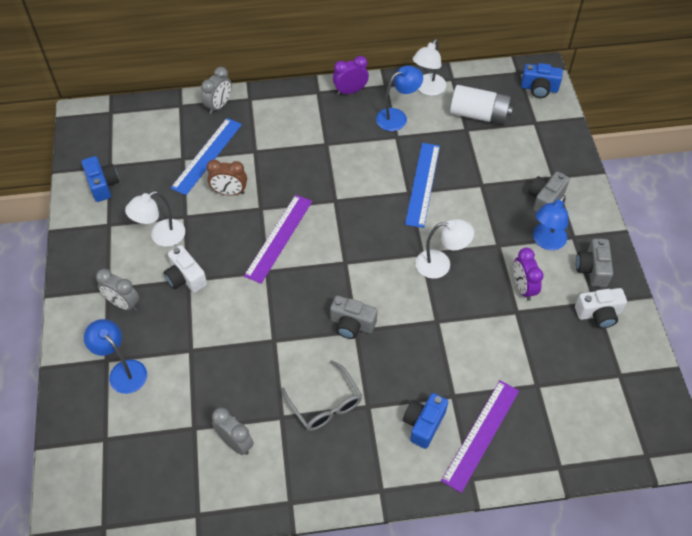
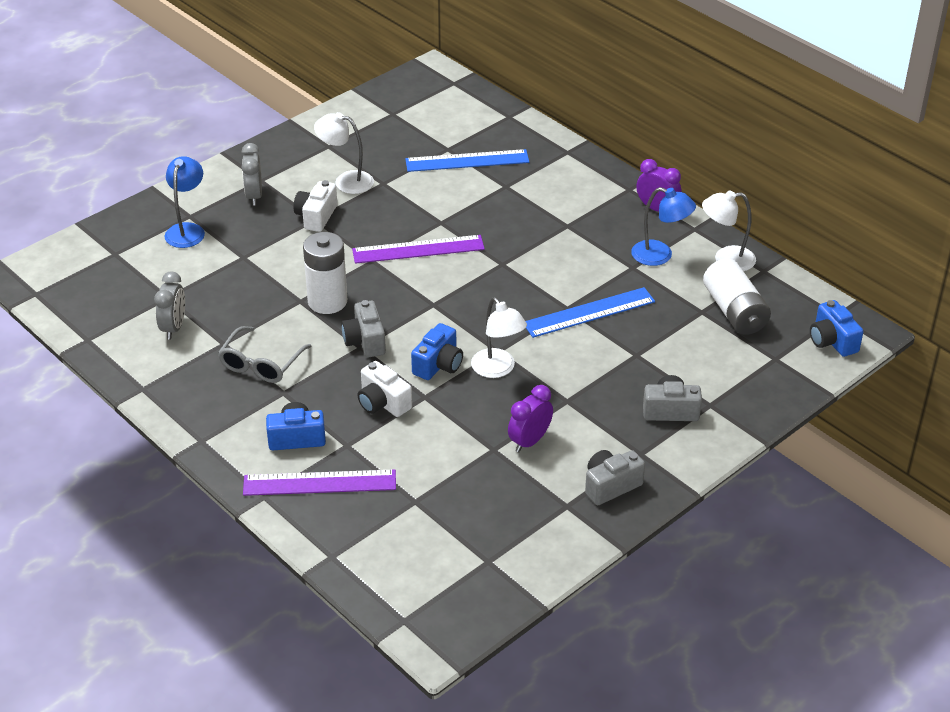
camera: 55 degrees right, 15 degrees down
(103, 185) = (367, 121): blue camera -> blue camera (438, 365)
(219, 106) = (536, 138): grey clock -> none
(229, 192) = (439, 195): brown clock -> none
(289, 324) = (327, 301): none -> white battery
(546, 242) = (610, 435): blue lamp -> none
(598, 314) = (553, 514): white camera -> white camera (383, 403)

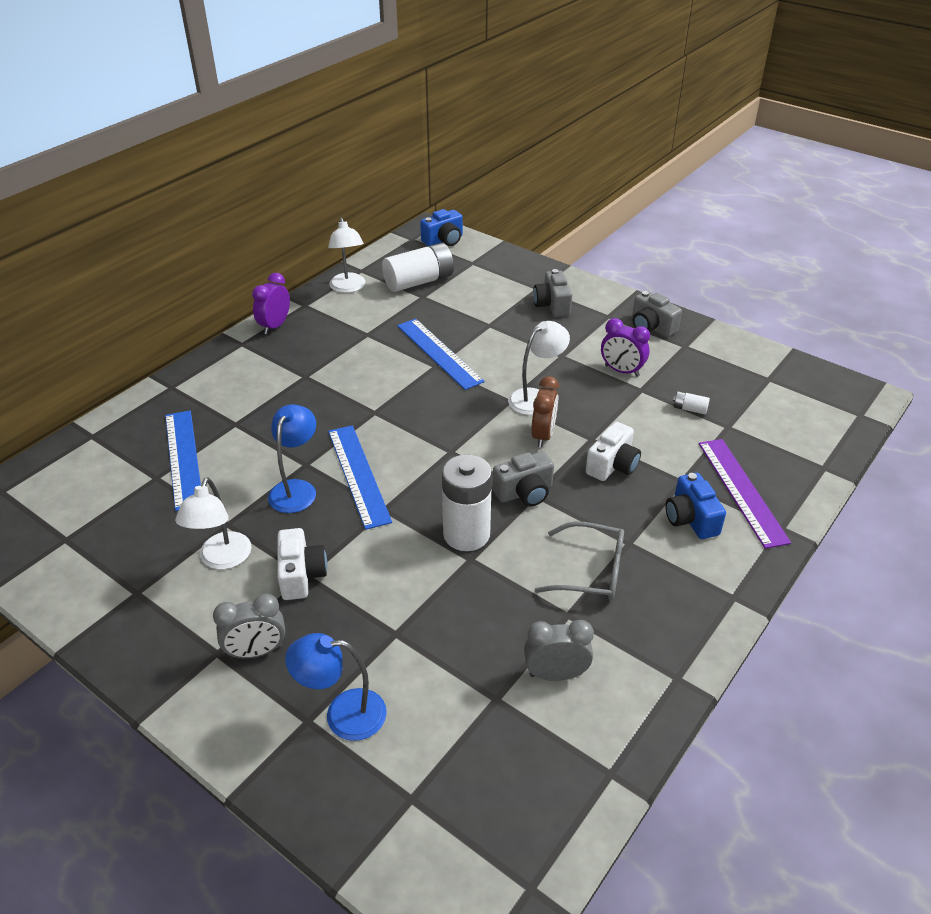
camera: 100 degrees left, 0 degrees up
(316, 216) = (301, 575): white camera -> white camera turned 105 degrees counterclockwise
(418, 249) = (358, 475): purple ruler -> blue ruler
(438, 365) = (543, 435): blue camera -> brown clock
(451, 479) = (689, 409): none -> white battery
(660, 256) = (348, 320): blue lamp -> blue lamp (296, 489)

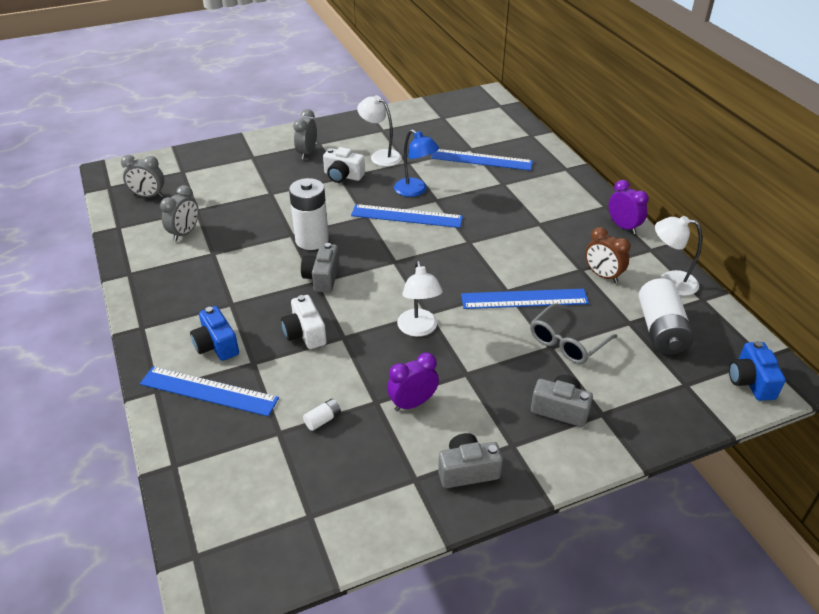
camera: 120 degrees right, 0 degrees up
(343, 714) = (244, 166): blue lamp -> none
(511, 795) = (148, 196): none -> grey clock
(543, 435) = (370, 312): brown clock -> brown clock (602, 275)
(591, 571) = (229, 276): grey glasses -> grey glasses (567, 342)
(690, 519) = (216, 345): blue camera -> blue camera turned 135 degrees counterclockwise
(742, 491) = (209, 391): purple ruler -> blue ruler

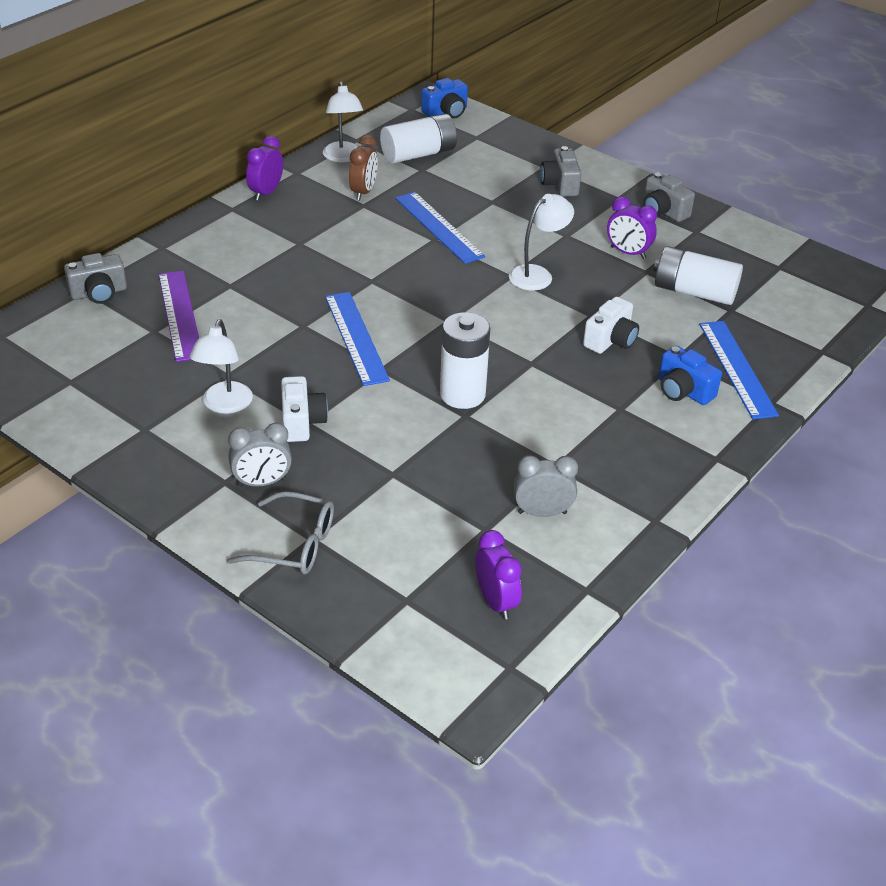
camera: 120 degrees left, 0 degrees up
(148, 196) = (496, 601): grey clock -> purple clock
(216, 345) = (683, 391): blue camera -> blue camera turned 105 degrees clockwise
(322, 278) = (521, 360): grey camera -> grey camera (99, 293)
(323, 420) = (694, 292): white battery -> white battery, size x2.37
(415, 191) = (294, 347): blue lamp -> none
(481, 160) = (180, 315): blue ruler -> purple ruler
(567, 342) = (478, 194): grey glasses -> grey glasses (294, 544)

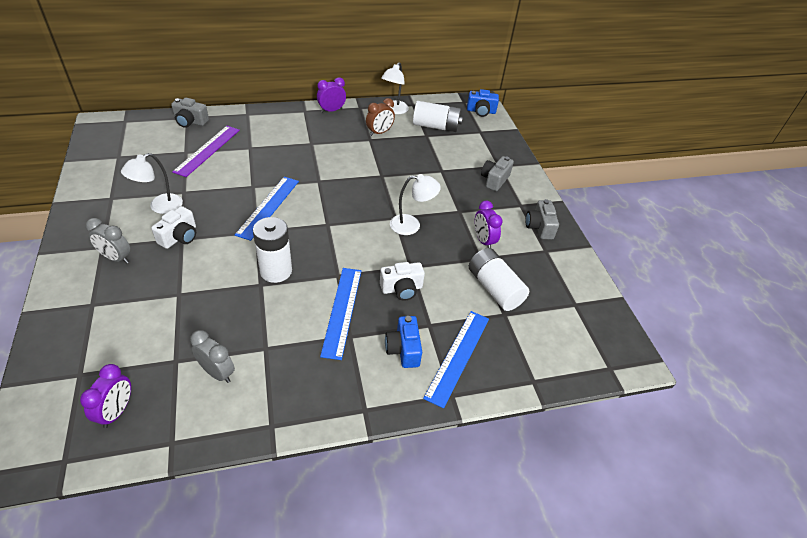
camera: 35 degrees right, 5 degrees up
(294, 544) = (80, 302): grey glasses -> none
(438, 227) = (393, 170): blue ruler -> blue ruler (342, 311)

